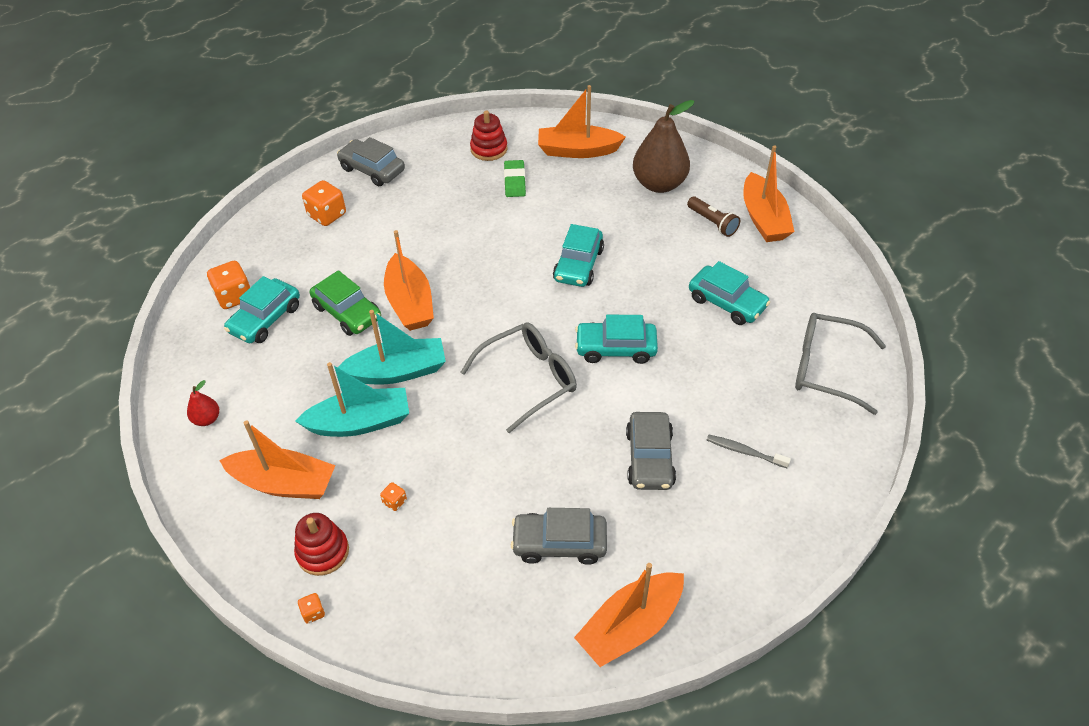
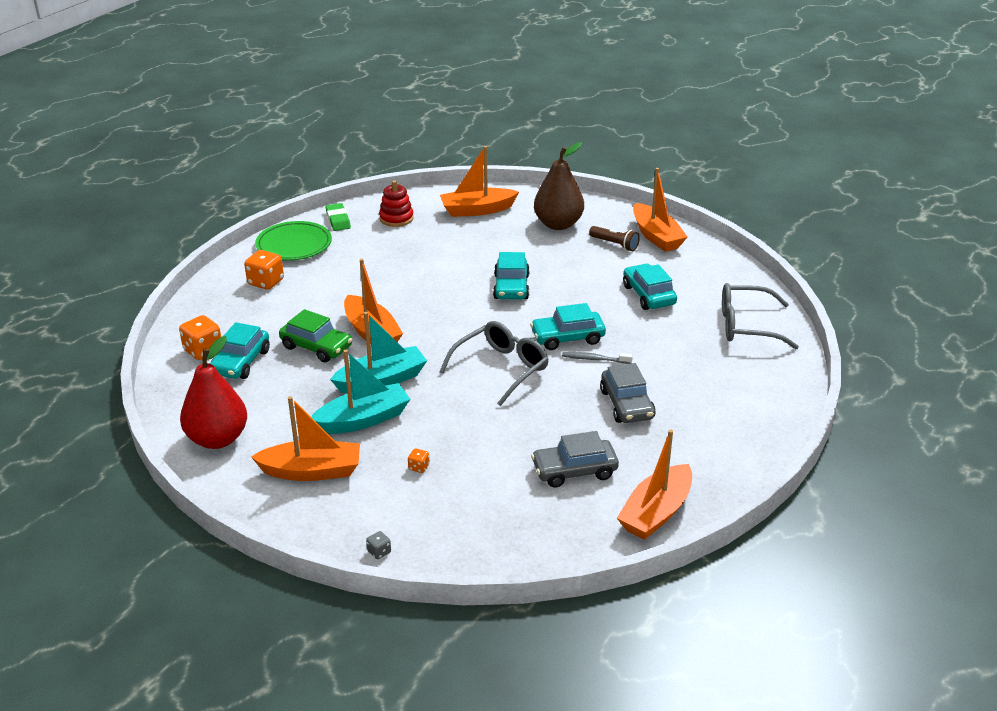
camera: 15 degrees left, 15 degrees down
(207, 419) = (218, 439): red pear -> red pear, size x2.23
(313, 612) = (379, 552): orange dice -> grey dice
(323, 552) = (369, 511): red stacking toy -> none
(372, 169) = (294, 245): grey car -> green plate
(515, 181) = (430, 238): green eraser -> green eraser (338, 220)
(727, 302) = (648, 295): turquoise car -> turquoise car turned 135 degrees counterclockwise
(745, 452) = (703, 388): grey toothbrush -> grey toothbrush (595, 359)

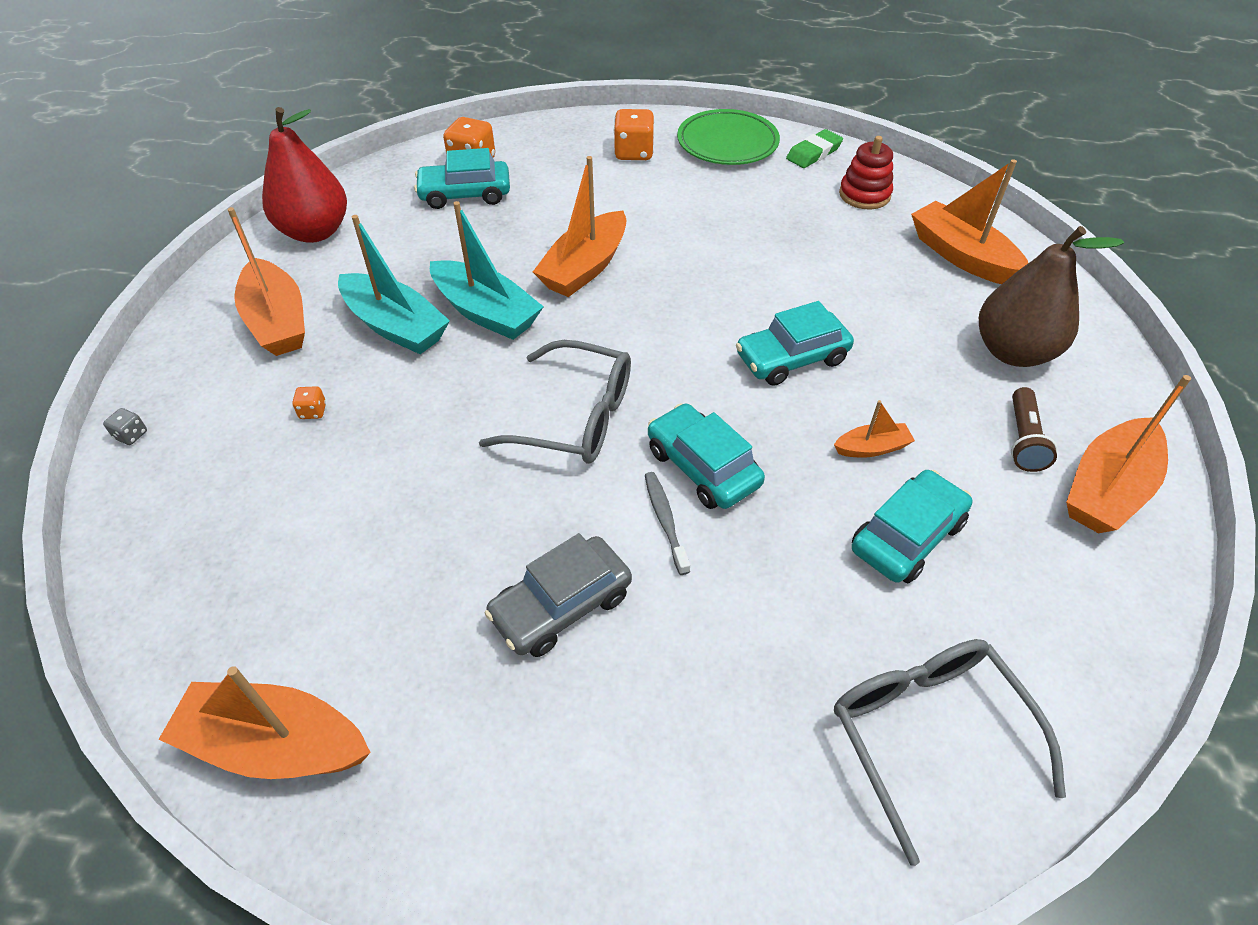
camera: 65 degrees right, 15 degrees up
(316, 347) = (527, 236): green car -> none
(574, 471) = (357, 589): grey car -> none
(590, 285) = (872, 448): none -> orange boat

